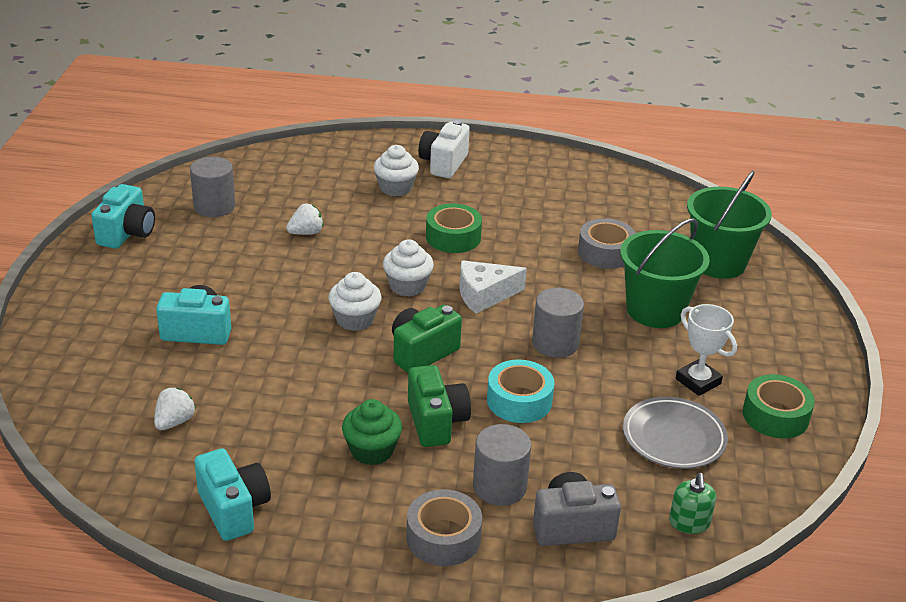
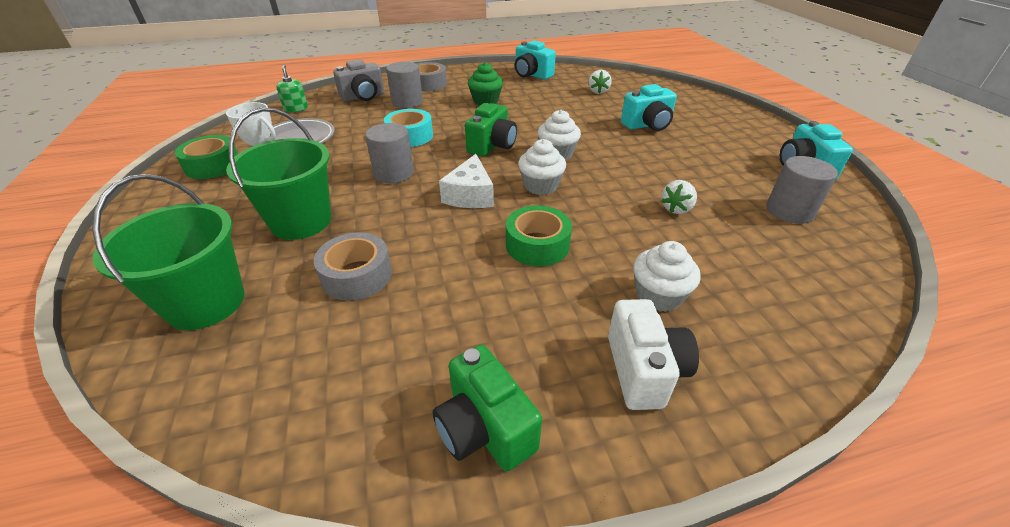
camera: 160 degrees right, 5 degrees up
(436, 422) = (458, 117): green camera -> green camera (484, 428)
(484, 295) = (470, 195): white cheese -> white cheese turned 135 degrees clockwise

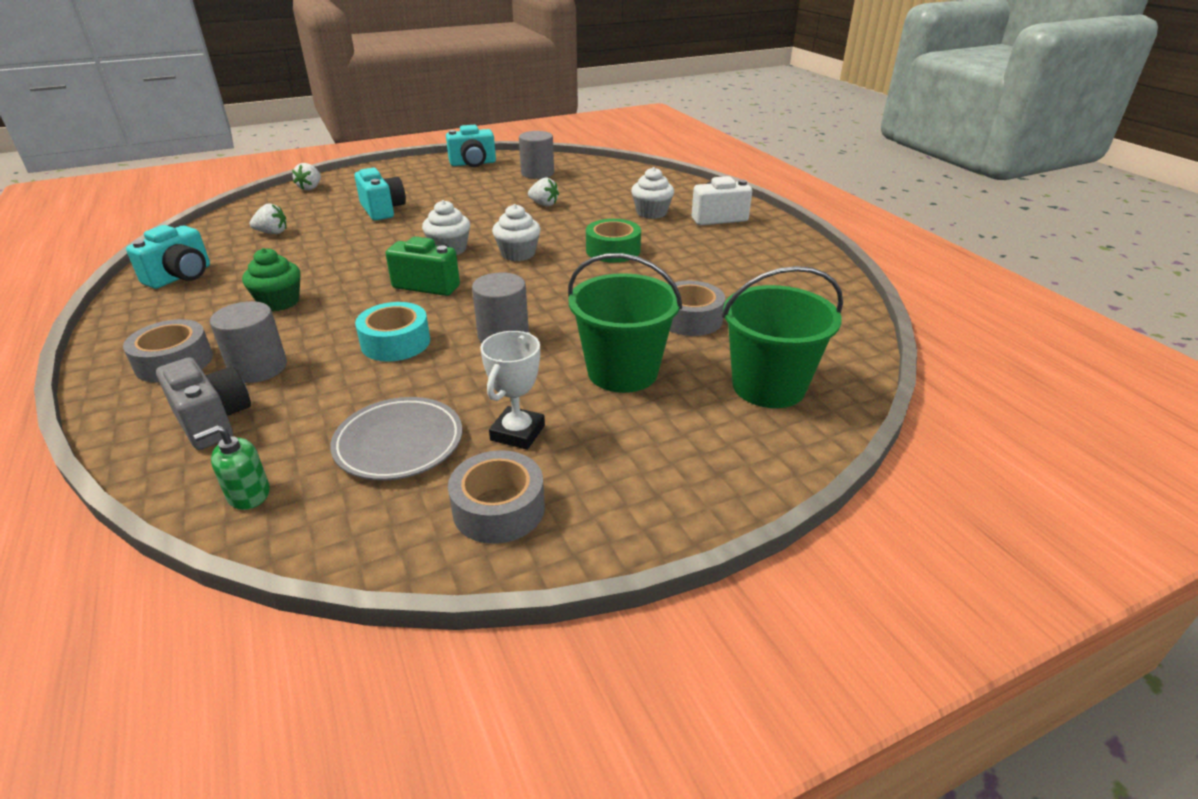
camera: 100 degrees left, 5 degrees down
(213, 165) = (498, 508): green tape -> grey tape
(470, 195) = (543, 285): white cheese -> none
(484, 428) = (788, 254): green camera -> none
(694, 97) = (310, 188): none -> white strawberry

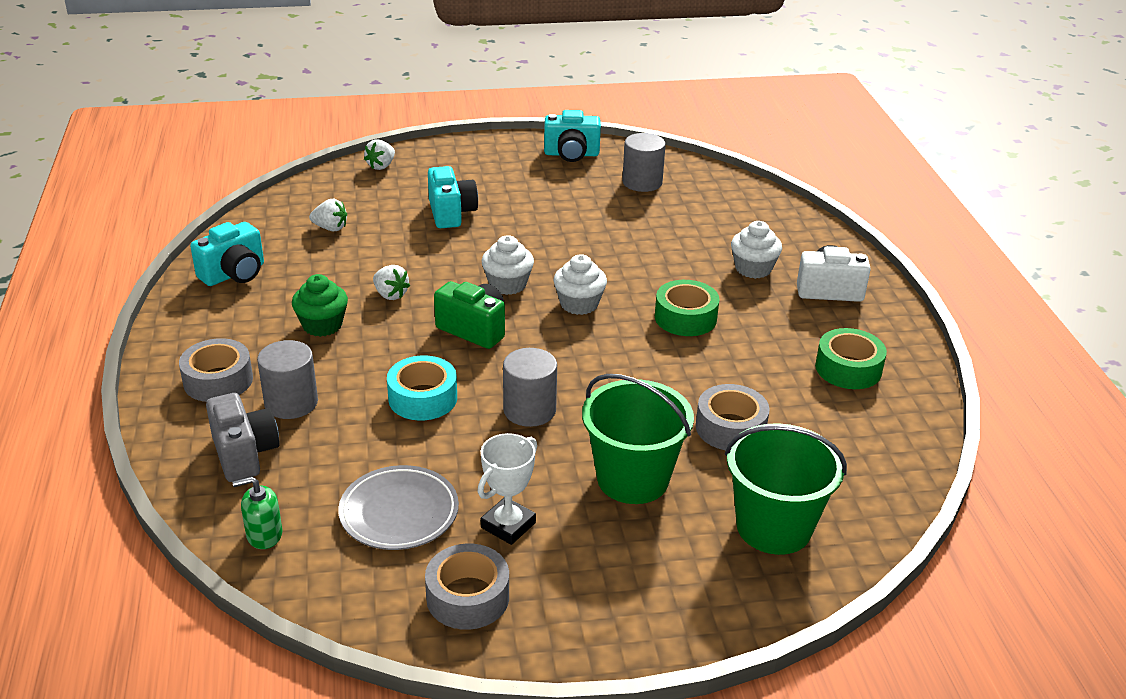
camera: 15 degrees right, 0 degrees up
(544, 204) = (632, 234): white strawberry -> white strawberry (390, 295)
(762, 264) = (848, 369): none -> green tape

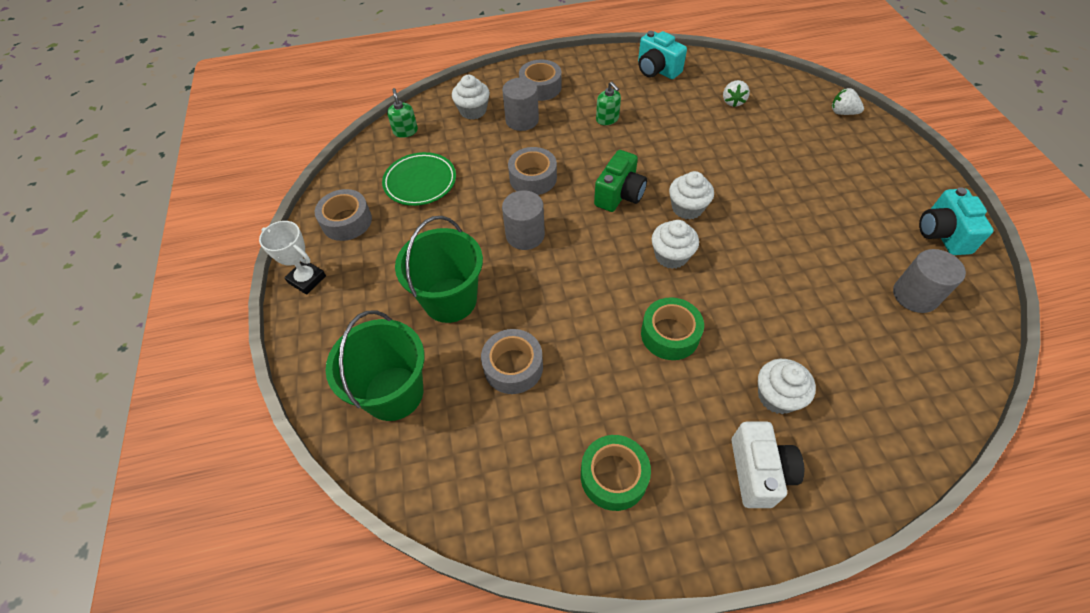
camera: 90 degrees right, 20 degrees up
(244, 454) = (473, 111): grey camera -> white cupcake
(322, 325) = (607, 119): green cupcake -> green soap dispenser
(390, 295) = (653, 145): white strawberry -> none
(399, 513) = (420, 182): grey plate -> green plate
(423, 398) = (533, 178): turquoise tape -> grey tape
(451, 213) = (785, 163): turquoise camera -> none
(508, 525) = (406, 234): white trophy -> white trophy (307, 279)

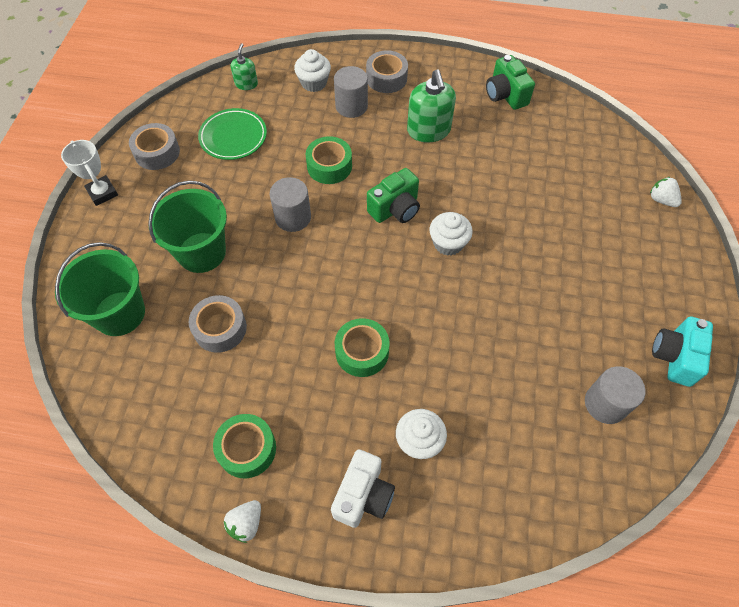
camera: 20 degrees right, 5 degrees up
(533, 178) = (329, 166): grey tape -> green tape
(607, 119) = (428, 130): green soap dispenser -> green soap dispenser, size x1.81
(657, 70) = (505, 95): turquoise camera -> green camera
(671, 256) = (406, 282): white cupcake -> none
(733, 102) = (558, 152): white strawberry -> white strawberry (246, 523)

